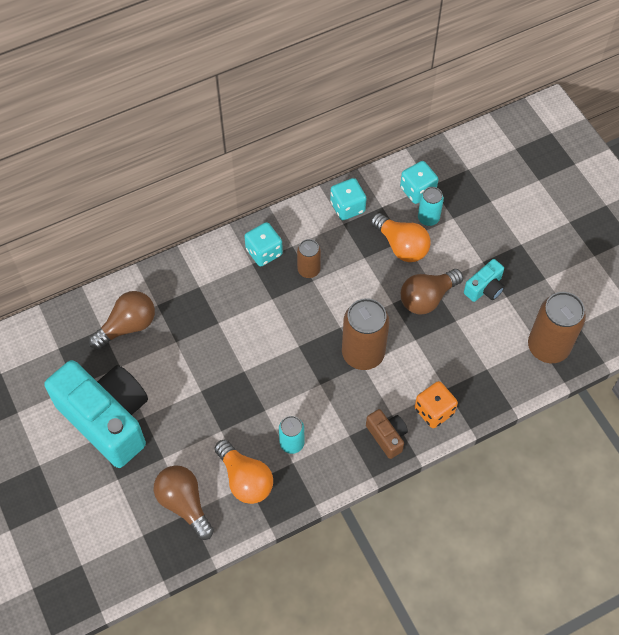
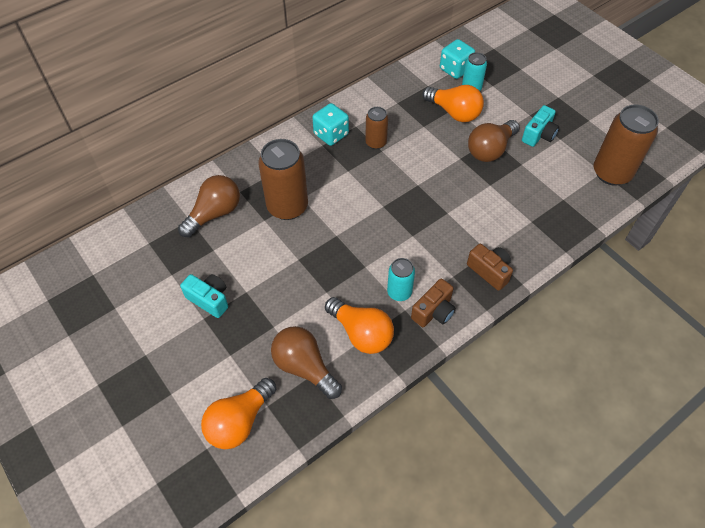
camera: 10 degrees left, 5 degrees down
(107, 419) = (209, 299): turquoise camera -> turquoise camera, size x0.43
(115, 545) = (239, 421): none -> orange light bulb
(320, 469) = (434, 311): none -> brown camera
(347, 207) = (397, 90): turquoise dice -> none
(363, 353) = (445, 203): brown can -> brown can (287, 206)
(434, 411) = (527, 242): orange dice -> none

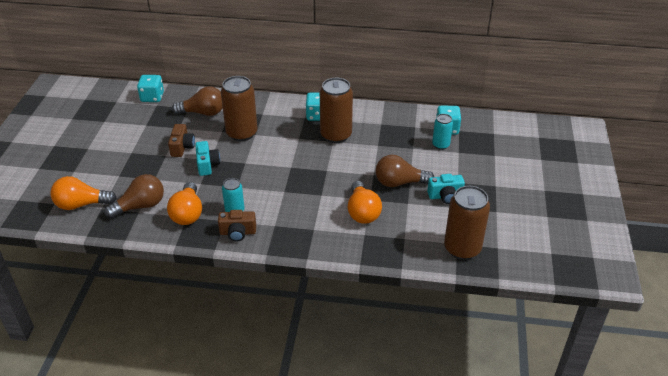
camera: 45 degrees right, 15 degrees down
(129, 237) = (152, 97): none -> turquoise dice
(209, 299) = (145, 147): turquoise camera -> turquoise camera (207, 165)
(304, 367) = (140, 206): brown light bulb -> brown light bulb turned 60 degrees clockwise
(376, 143) = (336, 135): brown can -> brown can, size x1.82
(454, 112) = (408, 150): orange light bulb -> orange light bulb (362, 212)
(489, 271) = (298, 238): brown camera -> brown camera (182, 147)

